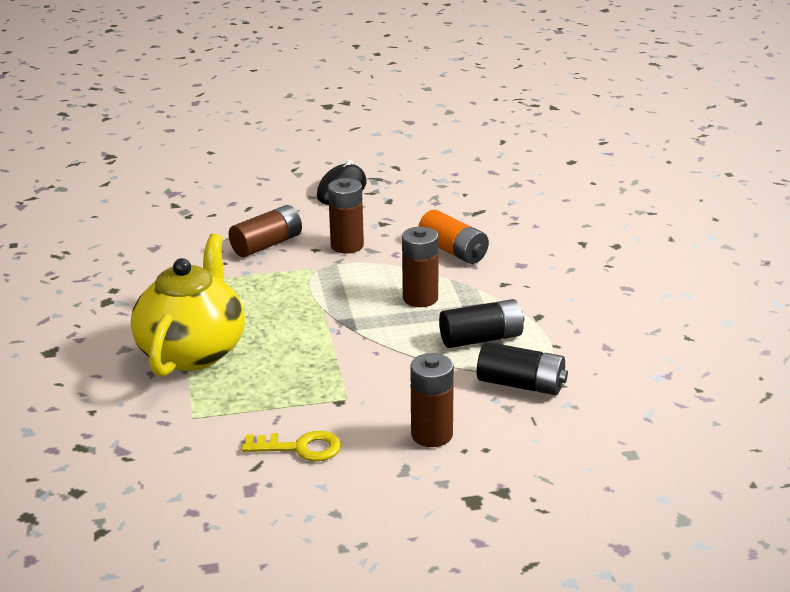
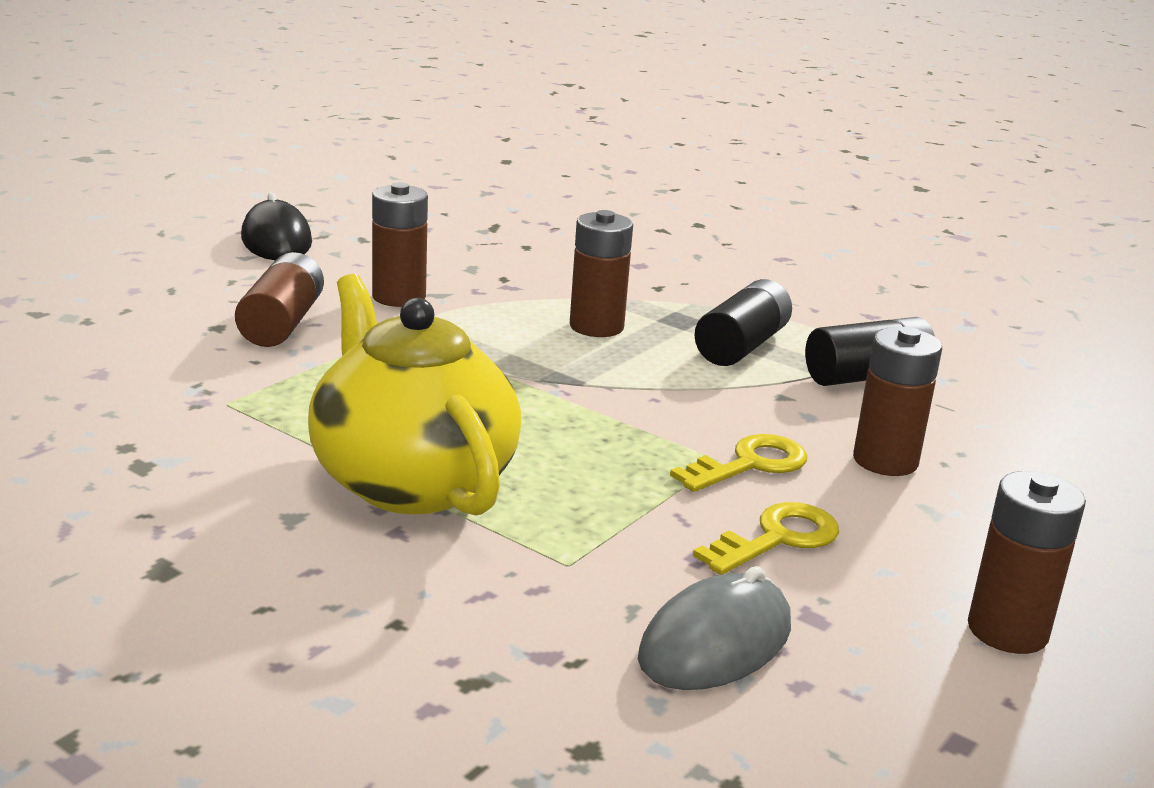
camera: 45 degrees left, 5 degrees down
(190, 478) = (715, 643): none -> grey mouse
(322, 539) = (1007, 631): none -> brown battery
(356, 406) = (749, 464): none -> yellow key
(453, 251) = (541, 270): orange battery -> none

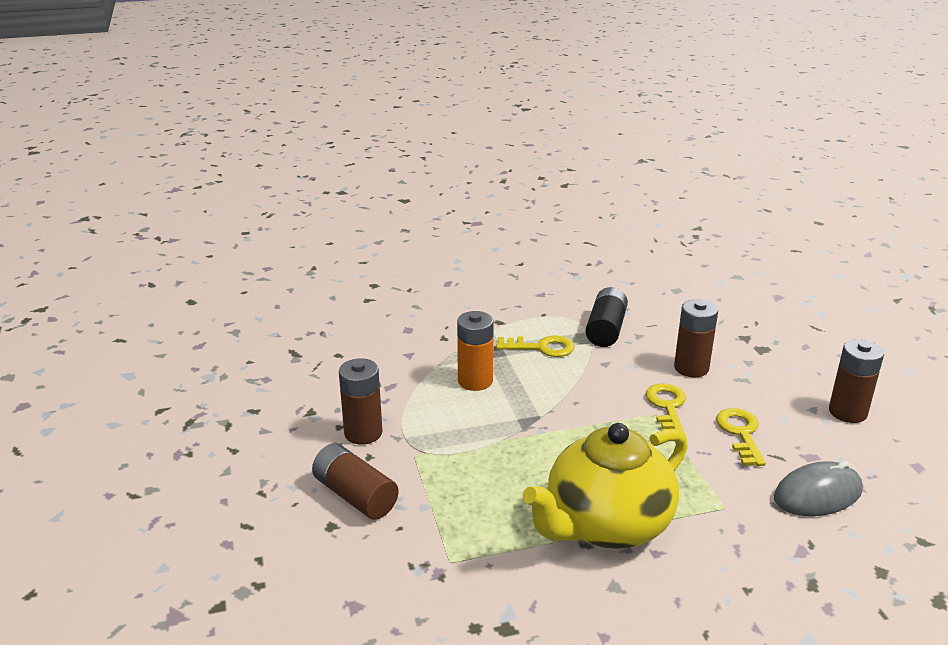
camera: 50 degrees left, 5 degrees up
(276, 240) = (214, 447): black mouse -> none
(411, 481) = (606, 525): yellow teapot -> yellow teapot turned 45 degrees counterclockwise
(596, 327) = (475, 381): brown battery -> orange battery
(715, 643) = (817, 494): grey mouse -> grey mouse turned 75 degrees clockwise
(741, 346) = (541, 347): black battery -> yellow key

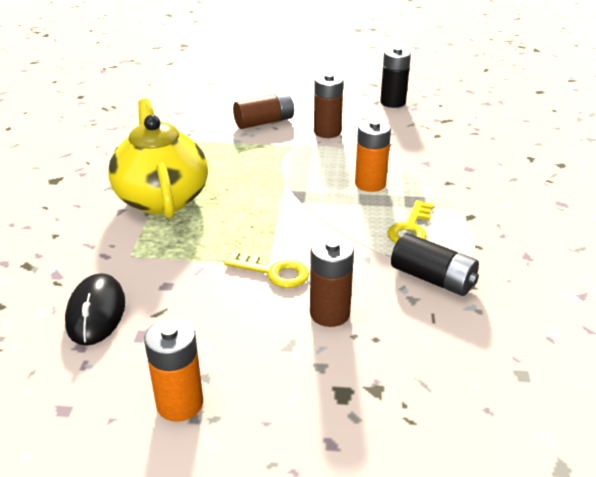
camera: 110 degrees right, 5 degrees up
(252, 396) = (393, 102): none -> black battery
(741, 433) = (205, 302): yellow key -> none
(817, 494) = (96, 313): grey mouse -> black mouse
(847, 412) = (180, 403): brown battery -> orange battery

